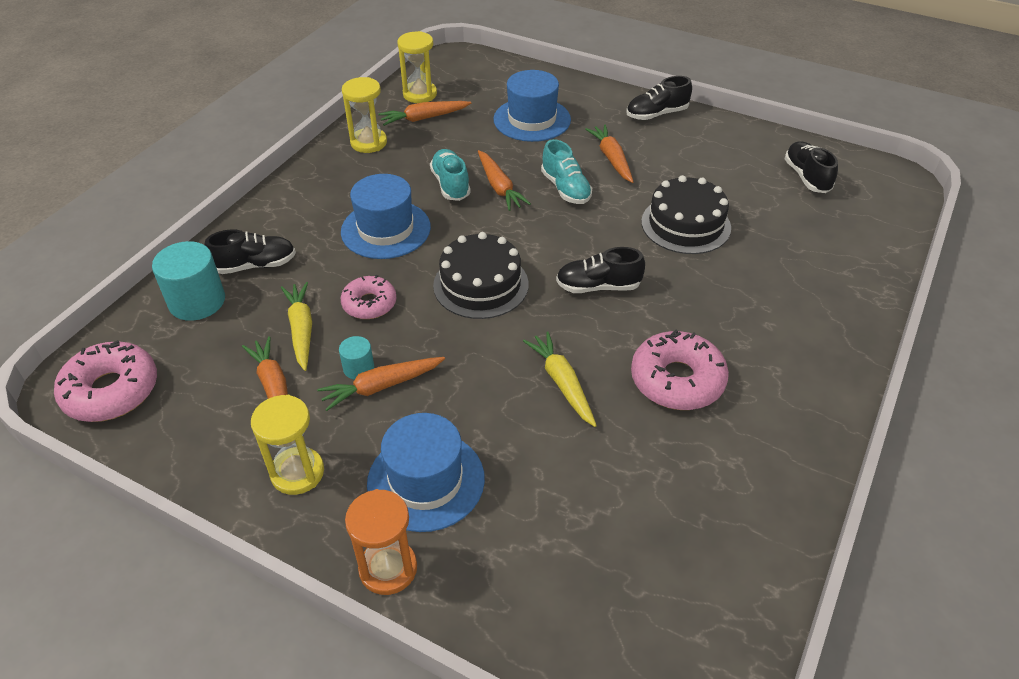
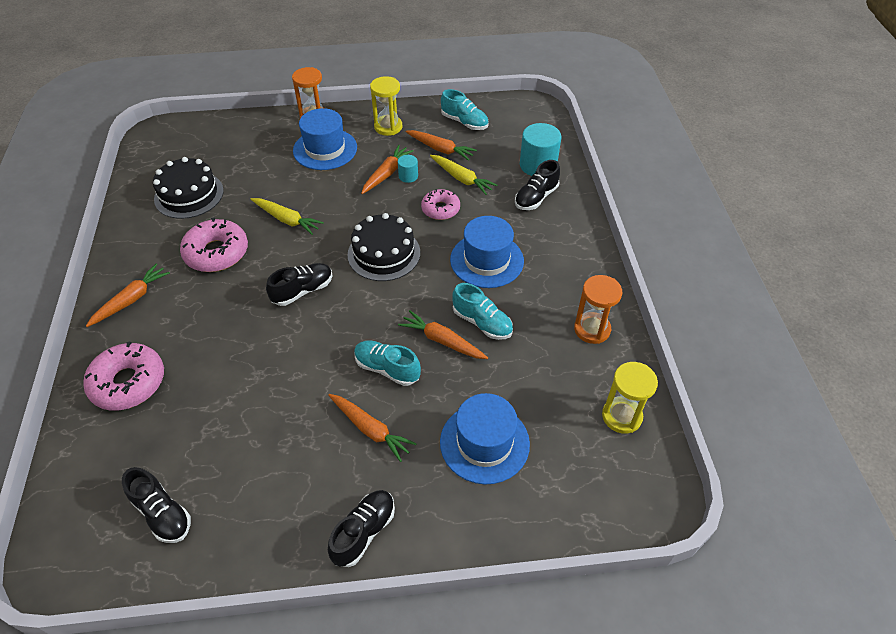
camera: 145 degrees right, 5 degrees up
(111, 391) = (515, 115): pink donut -> pink donut (128, 383)
(189, 417) = (464, 122): none -> turquoise shoe
(368, 143) = (592, 329): yellow hourglass -> orange hourglass
(424, 118) = (581, 385): orange carrot -> orange carrot (131, 300)
(685, 224) = (263, 383): black cake -> black cake (189, 195)

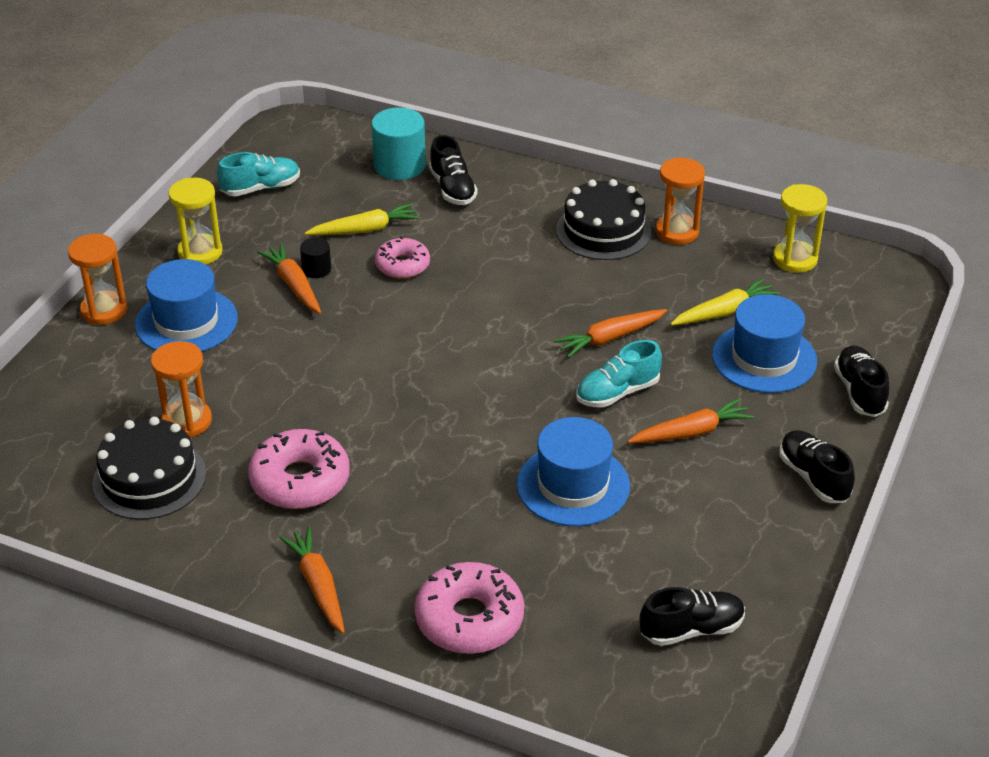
camera: 60 degrees left, 10 degrees down
(242, 187) = (187, 421): none -> orange hourglass
(287, 220) = (296, 398): yellow carrot -> yellow carrot (724, 312)
(302, 291) = (440, 422): black shoe -> black shoe (859, 392)
(384, 253) = (436, 336): black cake -> black cake (603, 231)
(408, 176) = (316, 269): turquoise cylinder -> black cylinder
(440, 149) = (292, 226): orange carrot -> none
(482, 322) = (607, 301): turquoise shoe -> none
(486, 260) = (518, 262): blue hat -> blue hat (573, 485)

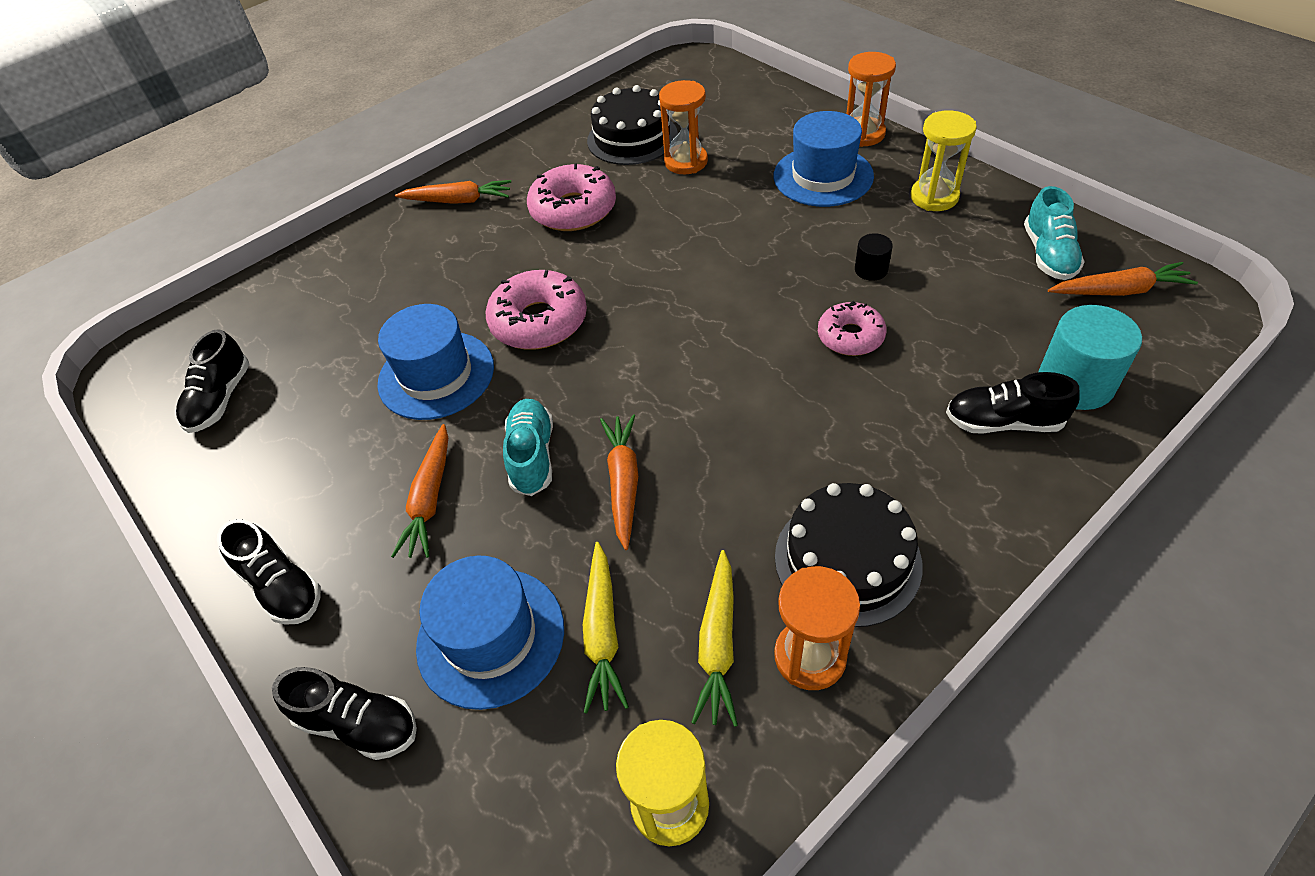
camera: 120 degrees right, 10 degrees up
(294, 285) = (849, 249): orange carrot -> orange carrot (1119, 291)
(365, 230) = (934, 321): yellow carrot -> yellow carrot (718, 644)
(469, 619) = (357, 270): pink donut -> pink donut (539, 321)
(813, 478) = (282, 586): black shoe -> black shoe turned 45 degrees clockwise

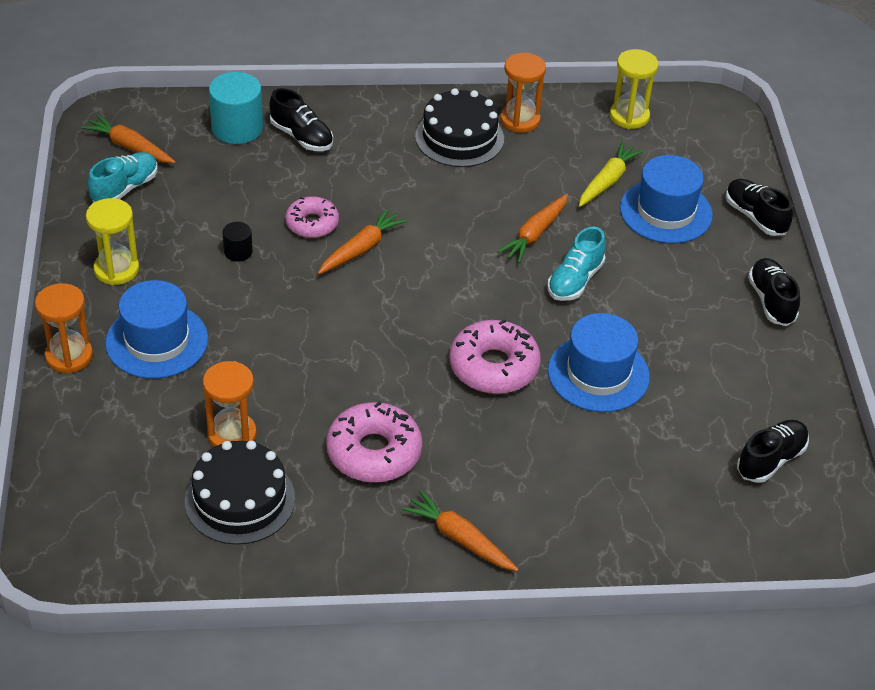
camera: 150 degrees left, 5 degrees down
(430, 499) = (655, 295): orange carrot -> orange carrot (361, 249)
(718, 644) = (556, 147): yellow carrot -> none

